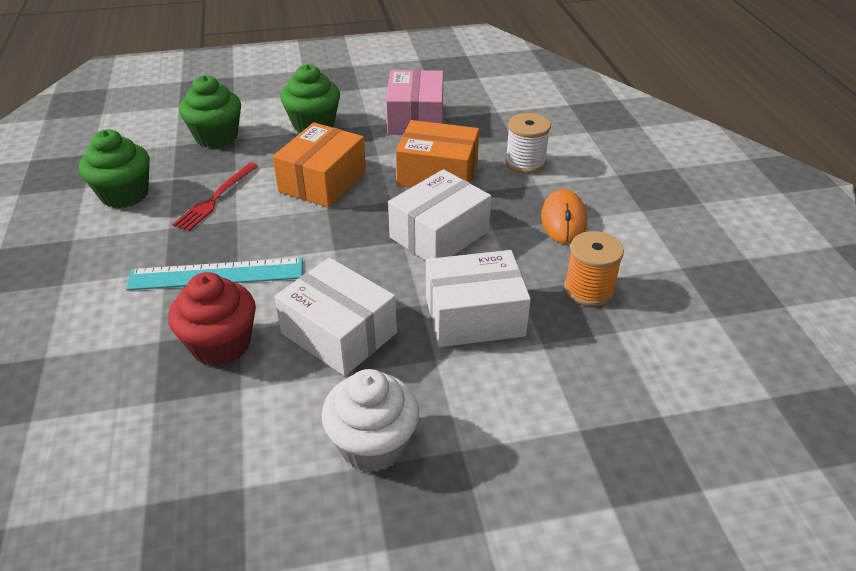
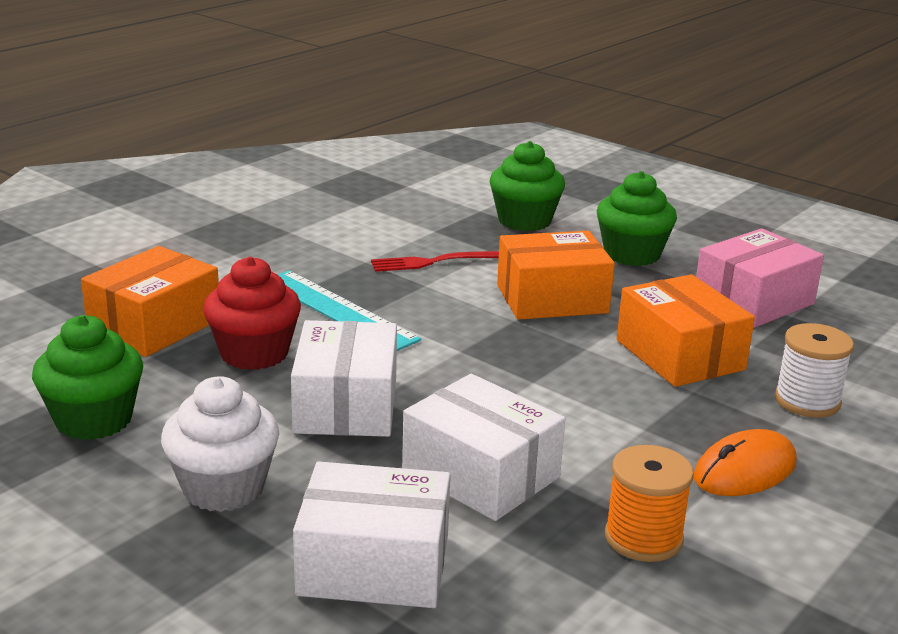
camera: 50 degrees right, 15 degrees down
(110, 379) = (154, 325): none -> orange box
(124, 194) = (377, 223): green cupcake -> green cupcake (94, 420)
(439, 234) = (578, 398): white box -> white box (374, 565)

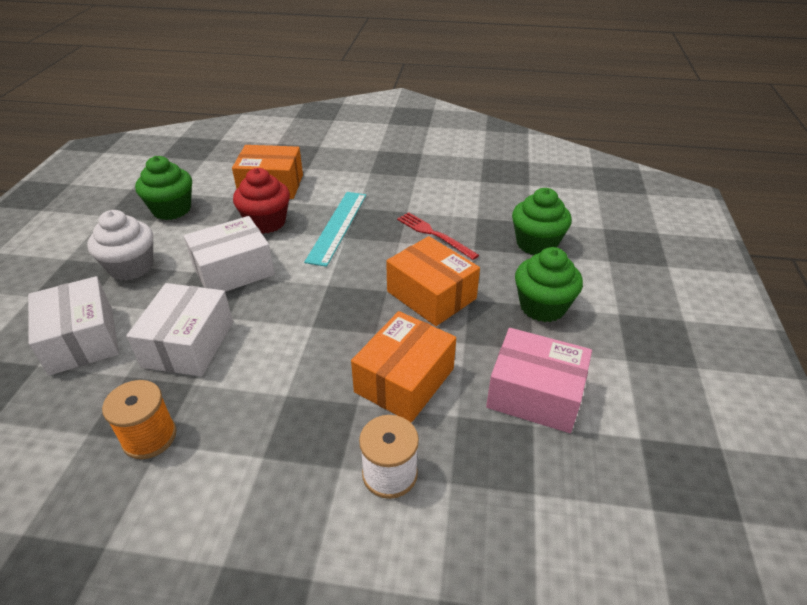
camera: 60 degrees right, 15 degrees up
(744, 470) = (260, 464): orange mouse -> none

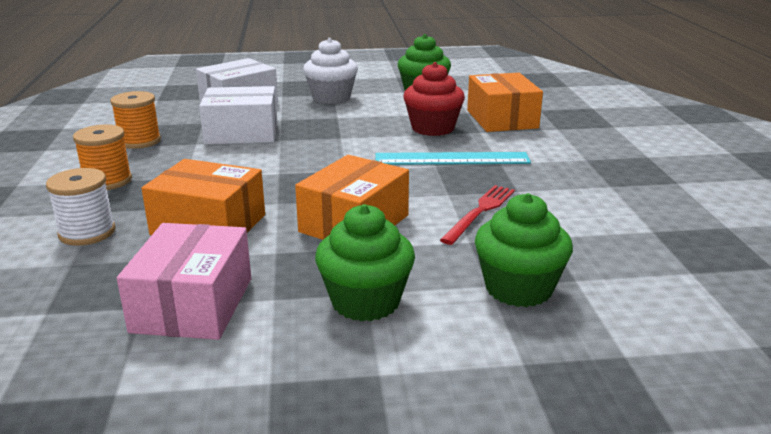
camera: 75 degrees right, 15 degrees down
(233, 270) = (346, 130): white box -> none
(262, 464) = (107, 181): none -> orange spool

